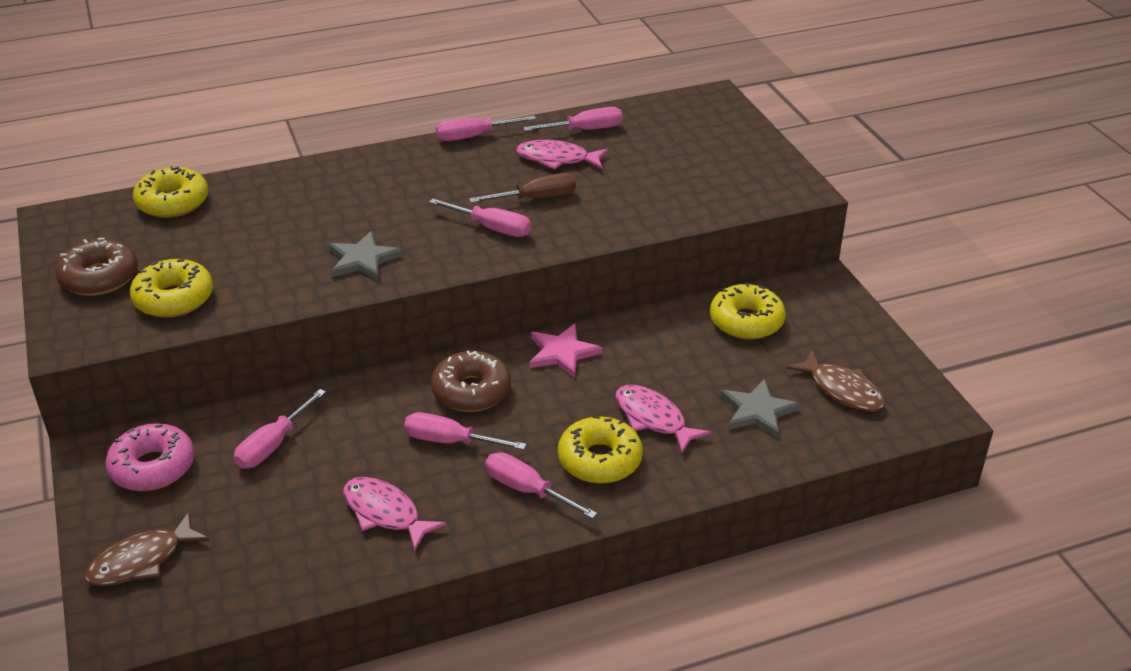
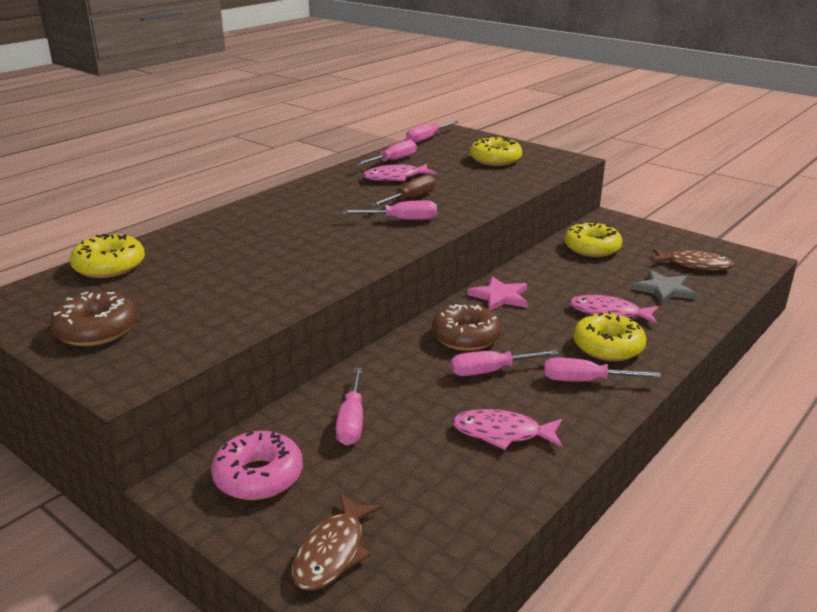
camera: 30 degrees left, 10 degrees down
(174, 298) = (191, 324): yellow donut -> yellow donut (495, 160)
(362, 260) = (328, 259): grey star -> none
(474, 136) = (318, 179): pink screwdriver -> pink screwdriver (427, 139)

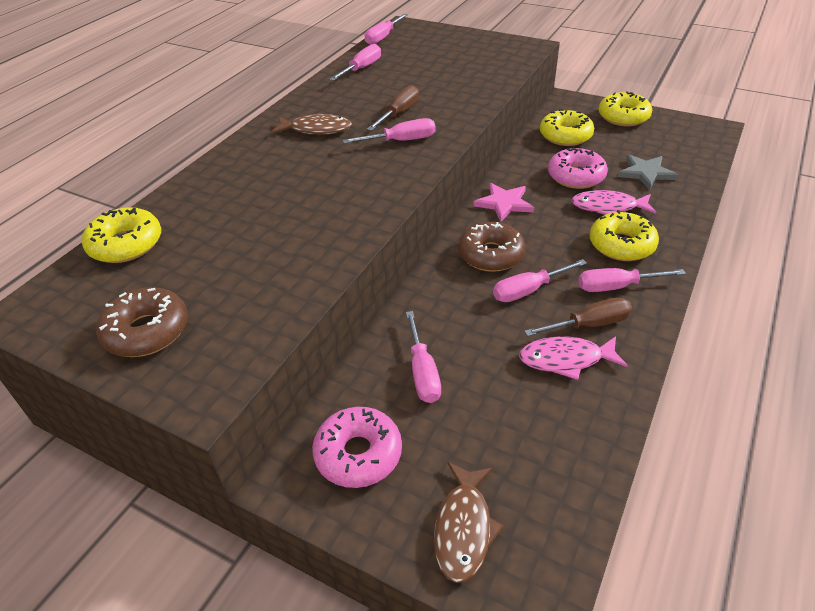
camera: 10 degrees left, 15 degrees up
(395, 177) = (372, 89): pink fish -> none
(495, 160) = (459, 55): yellow donut -> yellow donut (623, 117)
(540, 408) = (589, 325): none -> brown screwdriver
(586, 283) = (576, 176): none -> pink donut
(694, 265) = (661, 141): brown fish -> brown fish (317, 129)

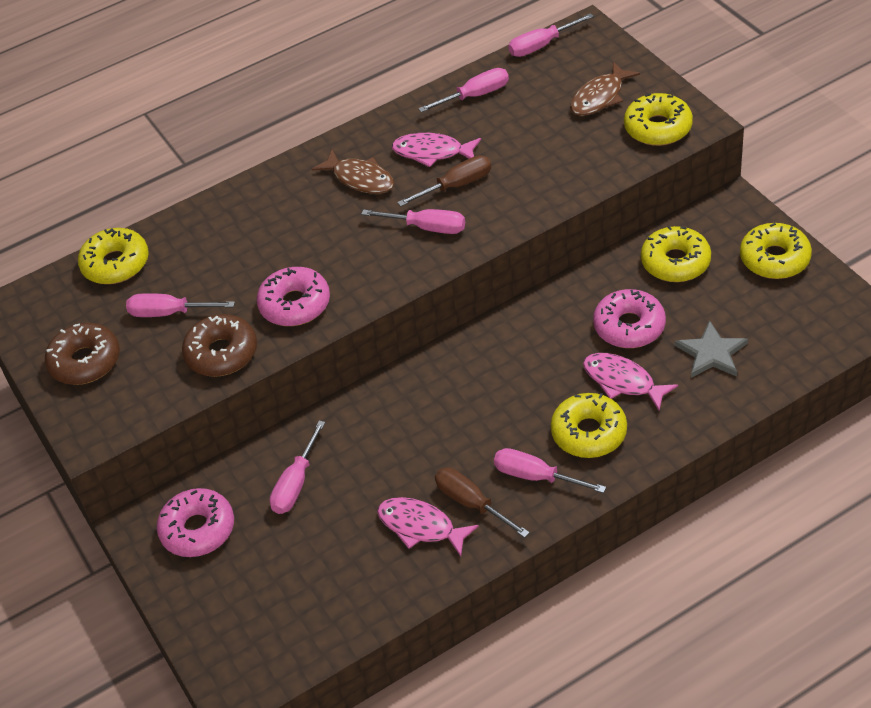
camera: 35 degrees right, 5 degrees up
(335, 218) = (295, 304): none -> pink donut
(360, 102) = (432, 152): none -> pink fish
(463, 528) = (228, 620): brown fish -> brown fish (600, 97)
(491, 255) = (452, 390): brown donut -> brown donut (222, 353)
(504, 203) = (520, 332): pink star -> none
(507, 54) = (658, 128): none -> yellow donut
(529, 290) = (452, 444): pink screwdriver -> pink screwdriver (170, 313)
(589, 325) = (472, 503): brown screwdriver -> brown screwdriver turned 150 degrees counterclockwise

